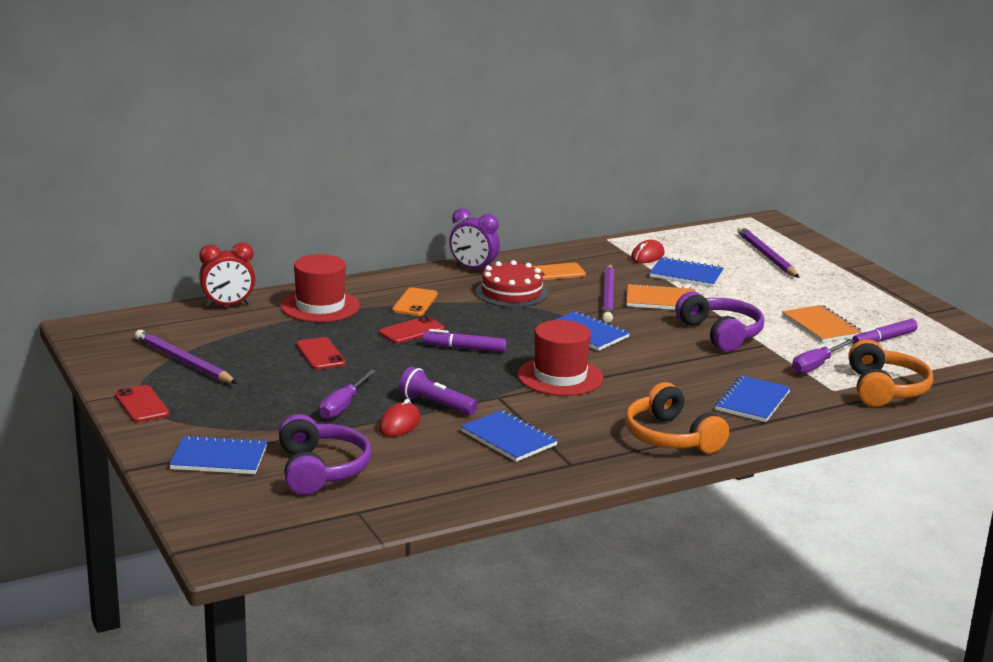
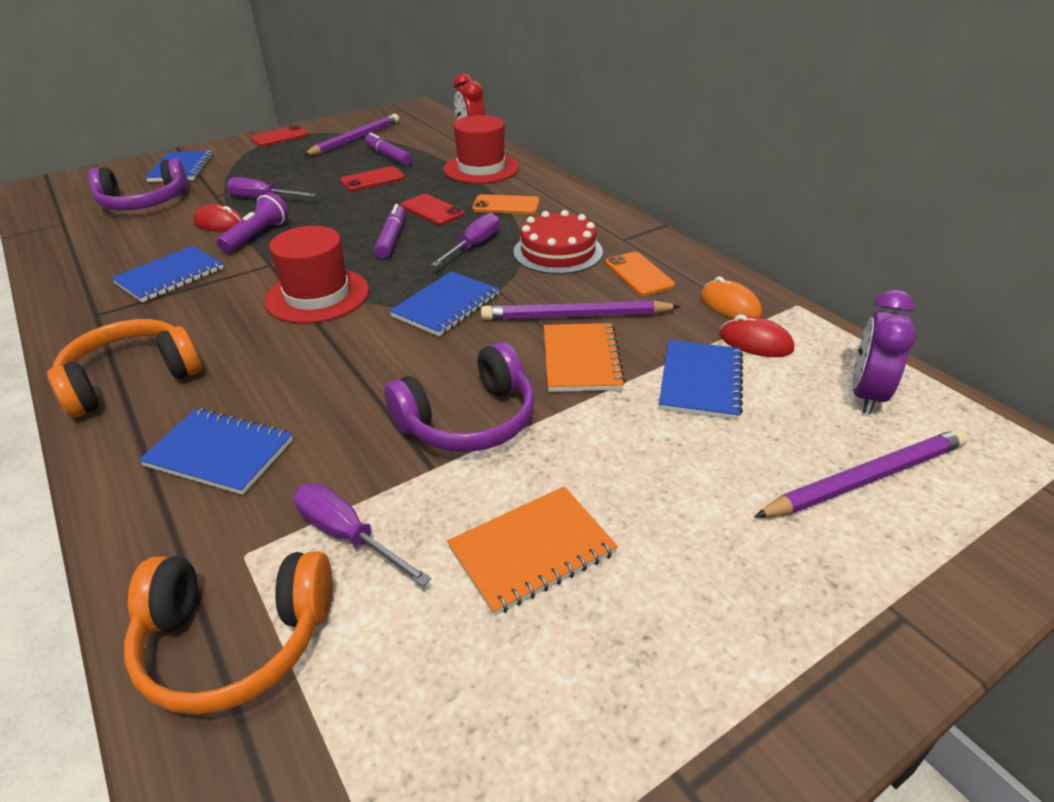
camera: 85 degrees right, 15 degrees up
(473, 269) = (617, 226): purple clock -> purple clock (866, 395)
(491, 319) = (474, 246): none -> purple screwdriver
(603, 255) = (730, 305): none -> orange mouse
(883, 339) = (485, 660): purple marker -> purple marker (388, 156)

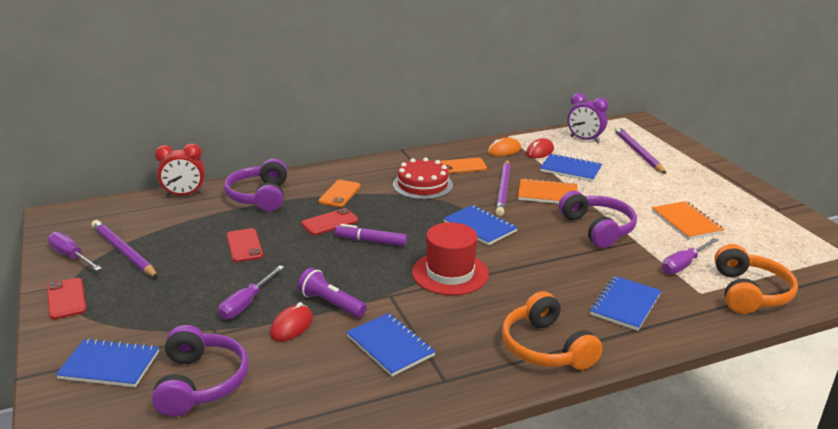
camera: 80 degrees left, 10 degrees down
(388, 156) = (191, 236): purple marker -> none
(474, 246) = (400, 211): purple screwdriver -> purple screwdriver (71, 256)
(481, 168) = (260, 196): red hat -> purple headphones

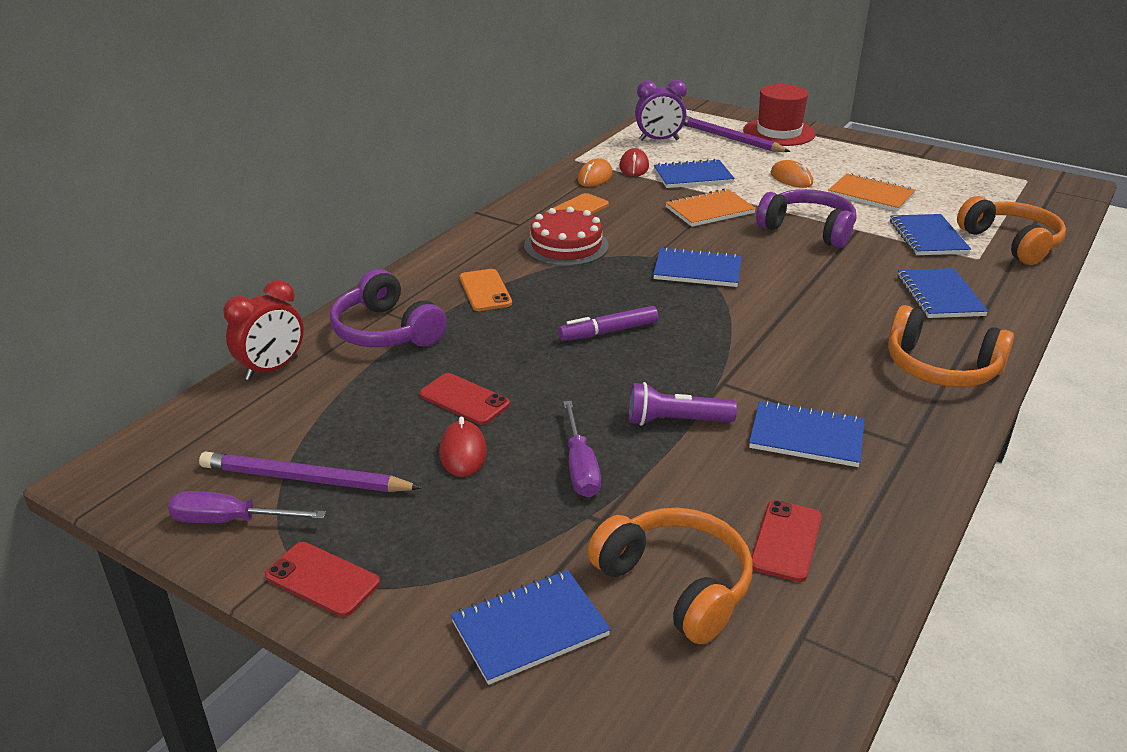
camera: 35 degrees left, 5 degrees up
(200, 382) = (675, 585): purple headphones -> orange headphones
(291, 326) = (673, 467): red mouse -> red mouse (463, 452)
(330, 222) = (526, 329): red phone -> red phone (786, 541)
(450, 273) = (744, 332): red hat -> red hat (779, 132)
(503, 189) = (659, 221): purple pencil -> none
(641, 192) = (791, 178): none -> orange mouse
(683, 265) = (928, 237): purple screwdriver -> blue notebook

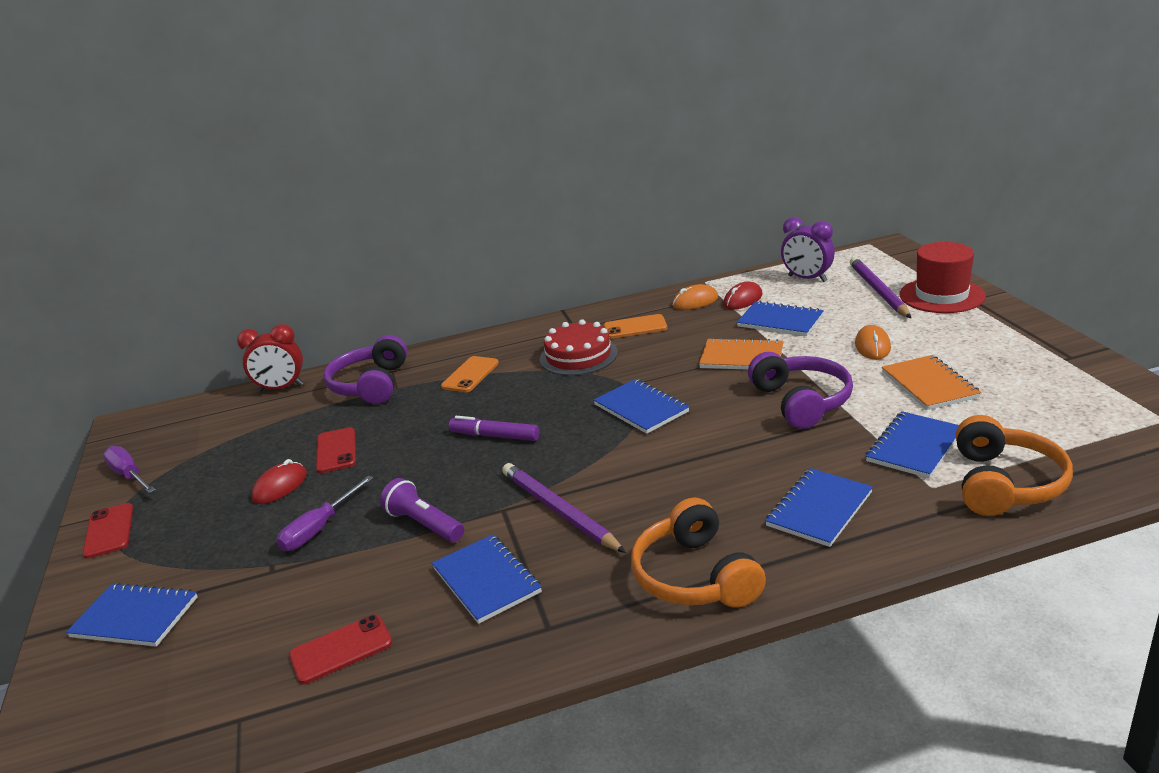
camera: 45 degrees right, 5 degrees down
(306, 479) = (191, 466): purple pencil -> purple pencil (559, 511)
(675, 585) = (236, 638): orange headphones -> none

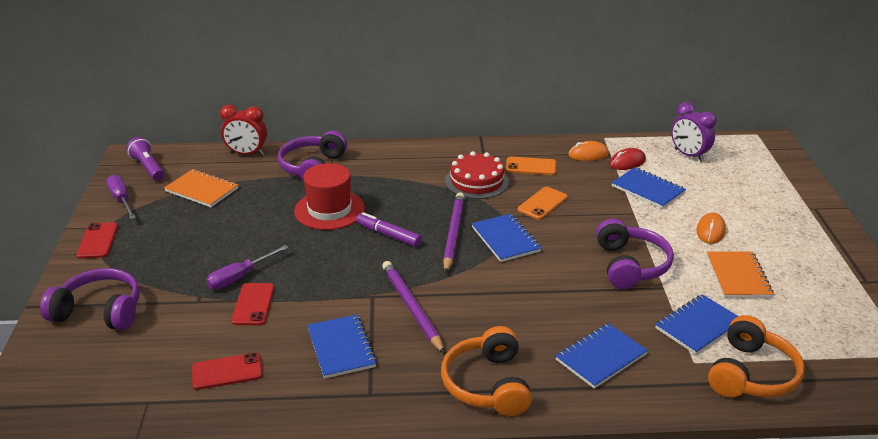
camera: 10 degrees right, 5 degrees up
(135, 617) = (99, 311): blue notebook -> purple headphones
(280, 487) = (222, 236): red mouse -> none
(336, 450) = (270, 217): red phone -> red phone (253, 304)
(424, 524) = (313, 293): purple flashlight -> purple flashlight (148, 168)
(470, 375) = (389, 177): orange phone -> orange phone (542, 203)
(741, 357) = (602, 214): orange notebook -> orange notebook (202, 190)
(878, 291) = (741, 181): purple pencil -> purple pencil (453, 234)
(941, 295) = (791, 198): red hat -> red hat (329, 210)

